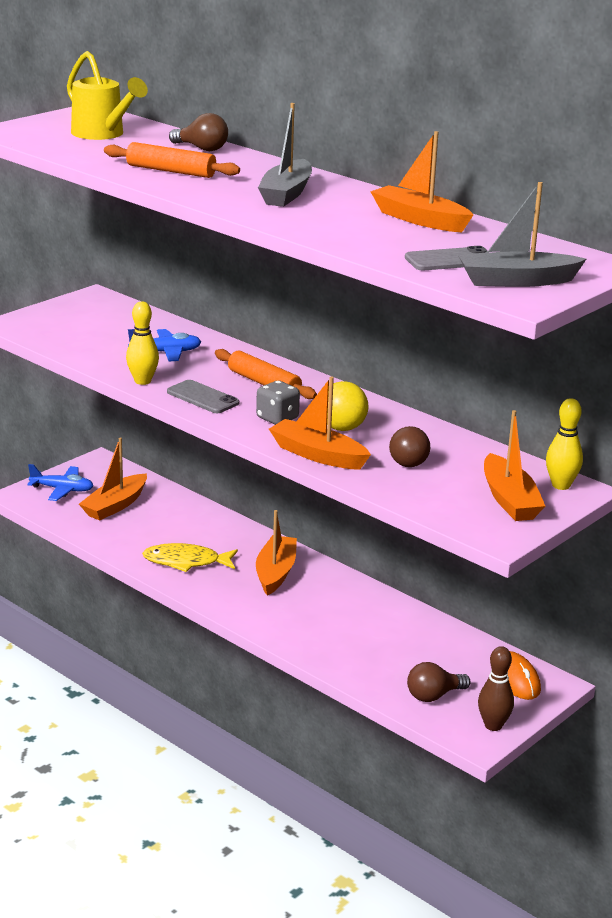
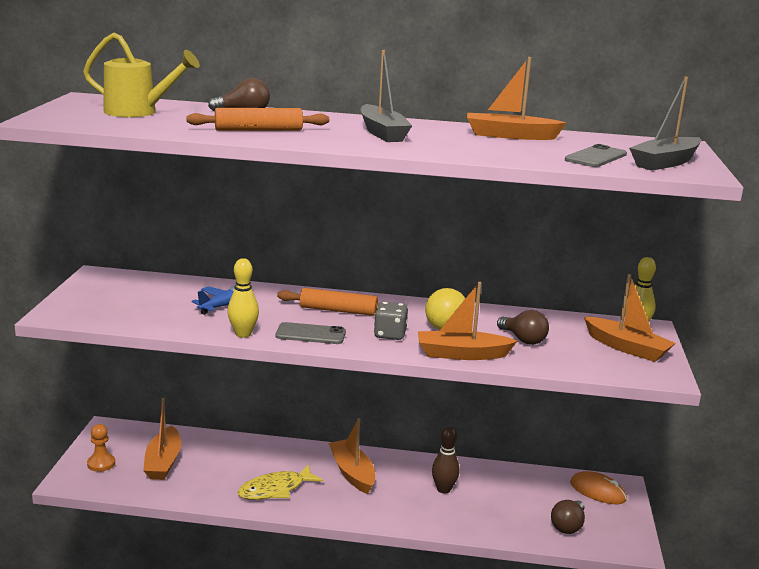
camera: 35 degrees left, 5 degrees down
(62, 490) = (101, 464): blue plane -> orange pawn
(493, 725) = (628, 532): brown bowling pin -> brown bowling pin (443, 489)

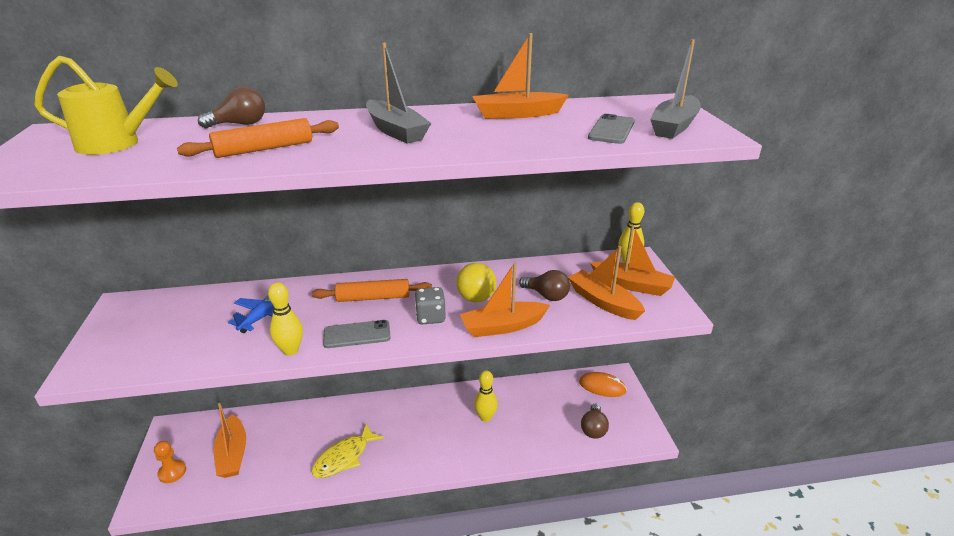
camera: 15 degrees left, 10 degrees up
(352, 473) = (405, 420): orange boat -> orange boat (603, 302)
(443, 489) = (485, 417): brown bowling pin -> yellow bowling pin

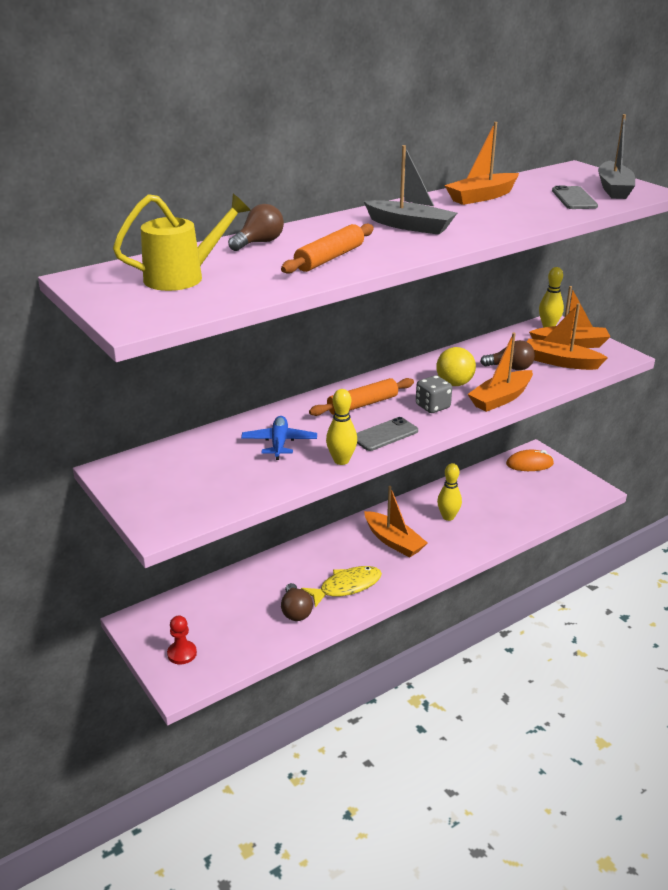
camera: 25 degrees left, 0 degrees up
(172, 472) = (182, 653): orange pawn -> red pawn
(233, 454) = (230, 619): orange boat -> orange boat (393, 541)
(344, 457) = (346, 587): yellow fish -> yellow fish turned 135 degrees counterclockwise
(593, 429) = (548, 498): brown light bulb -> brown light bulb (295, 611)

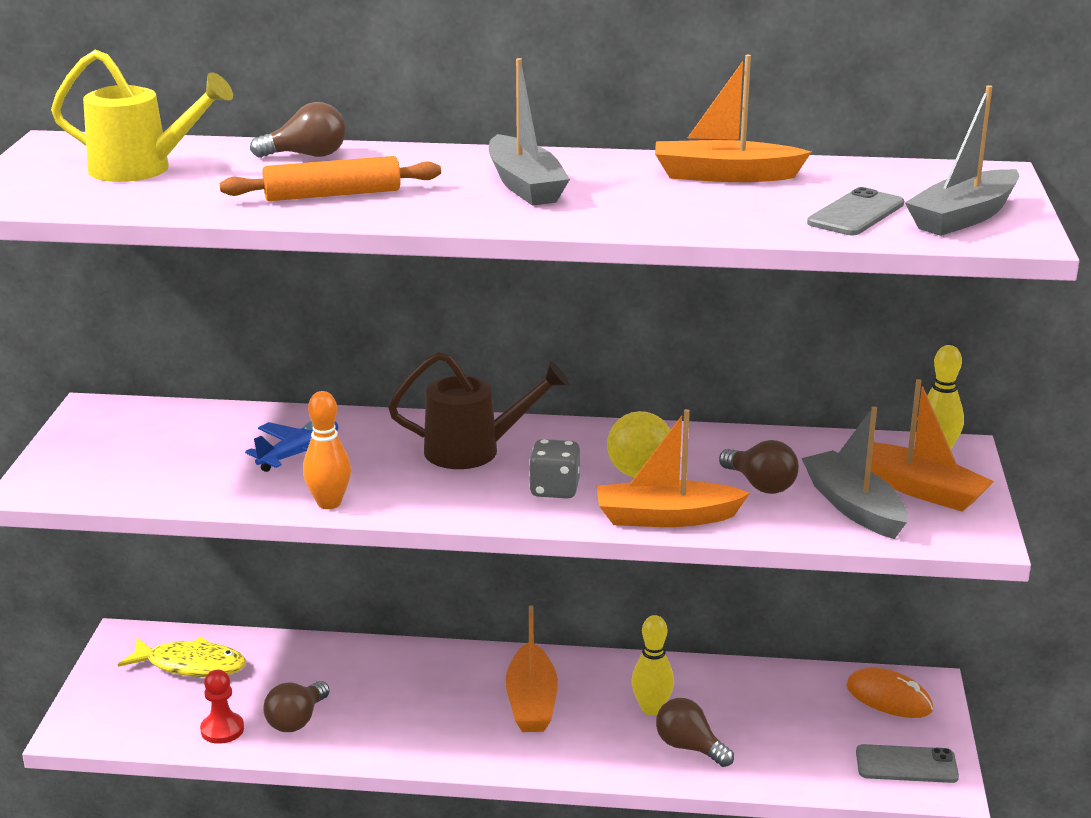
camera: 40 degrees right, 5 degrees down
(182, 653) = (122, 698): red pawn -> red pawn (222, 730)
(341, 460) = (329, 503): yellow bowling pin -> orange bowling pin
(346, 587) = (393, 725): yellow fish -> yellow fish (191, 665)
(362, 404) = (473, 451): orange rolling pin -> brown watering can
(385, 434) = (432, 496): grey phone -> grey phone (906, 764)
(486, 525) = (689, 747): none -> brown light bulb
(560, 362) = (854, 507): orange boat -> grey boat

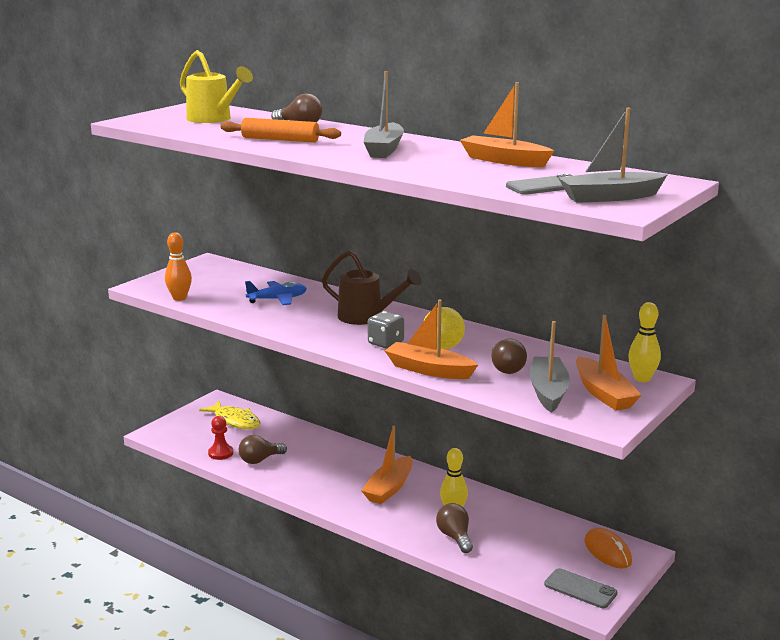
camera: 30 degrees right, 5 degrees down
(329, 503) = (263, 322): orange bowling pin -> orange bowling pin (179, 298)

